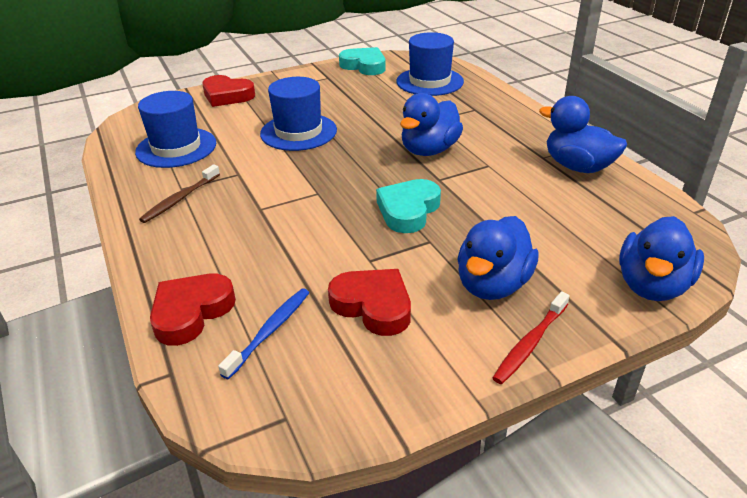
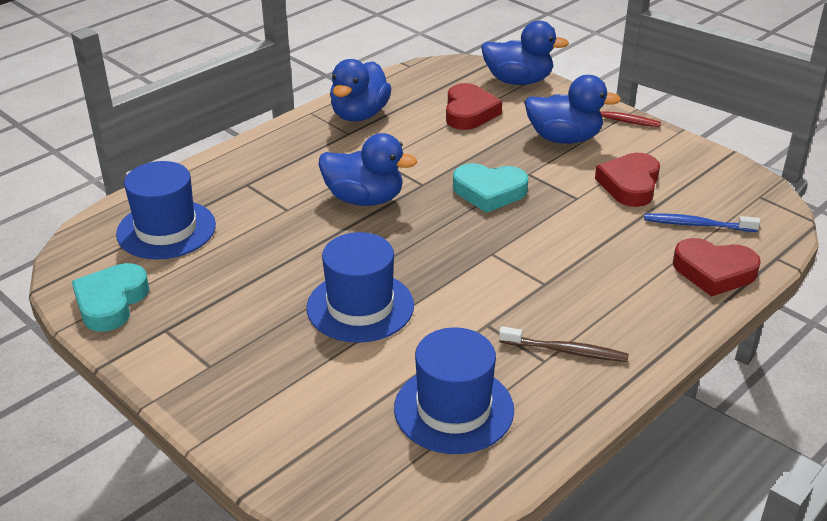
camera: 110 degrees left, 0 degrees up
(227, 96) = (264, 423): red heart -> red heart (469, 112)

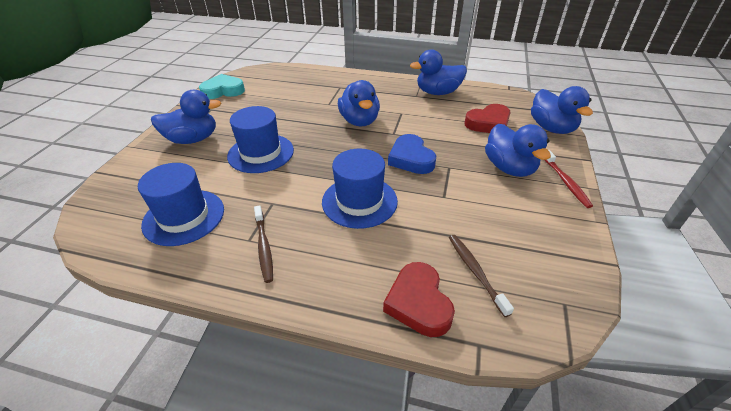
camera: 60 degrees right, 5 degrees up
(166, 229) = (285, 83): blue hat -> blue hat (359, 201)
(249, 367) = (193, 139): none -> blue duck
(489, 192) = (411, 159): turquoise heart -> blue heart
(630, 185) = (489, 217): red heart -> none
(697, 225) = (475, 272): blue toothbrush -> brown toothbrush

